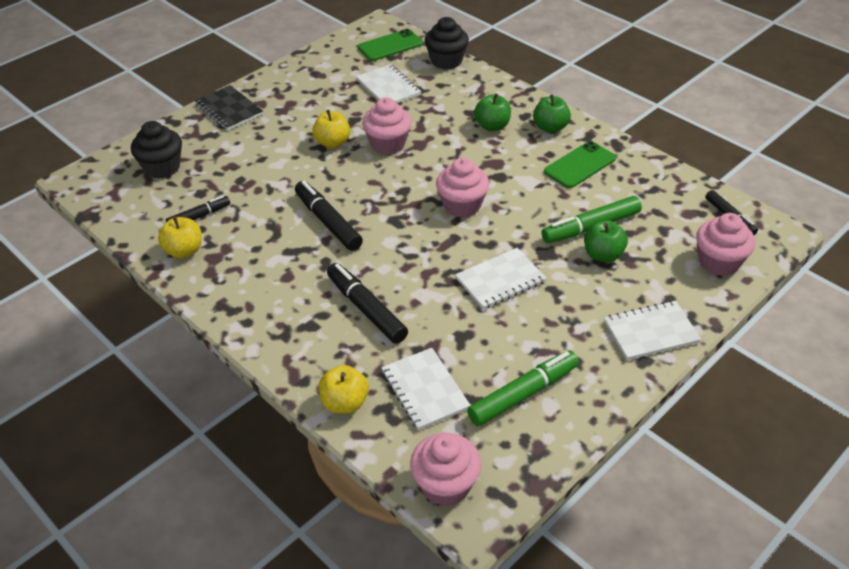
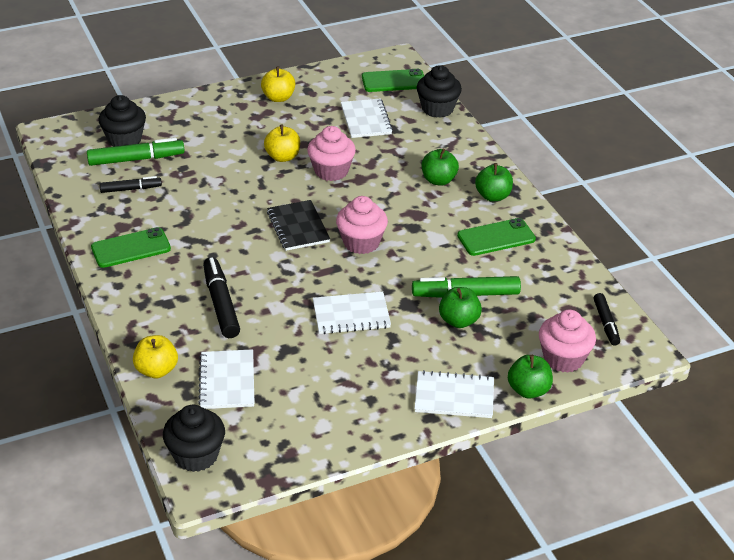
camera: 20 degrees right, 5 degrees down
(184, 251) = (102, 214): yellow apple -> yellow apple (278, 98)
(229, 109) = (211, 104): black notebook -> black notebook (298, 227)
(236, 278) = (131, 248): none -> green phone
(328, 222) = (235, 224): black marker -> none
(445, 485) = (196, 455): pink cupcake -> black cupcake
(523, 394) = (306, 410): green marker -> green marker (136, 159)
(711, 303) = (528, 390): none -> green apple

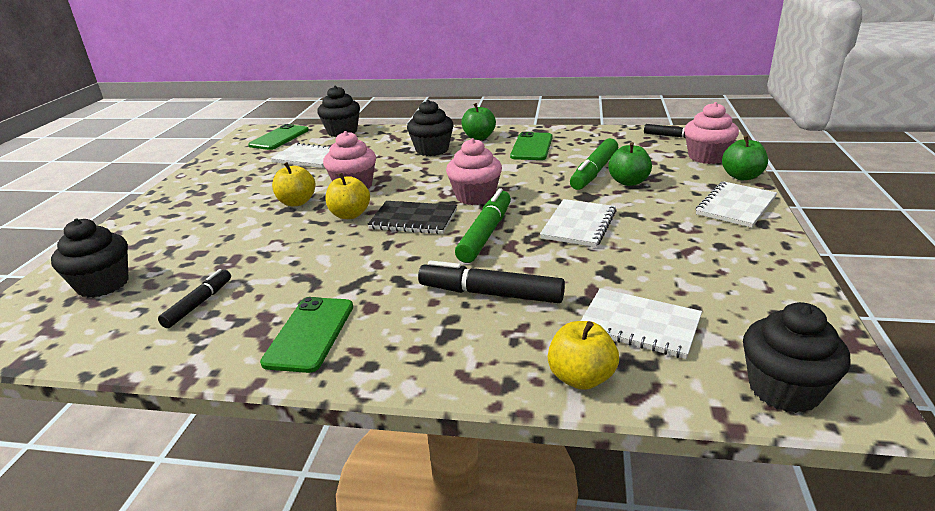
camera: 55 degrees left, 10 degrees down
(136, 159) = (152, 286): green marker -> green marker (485, 234)
(278, 98) = (208, 184): yellow apple -> yellow apple (350, 215)
(438, 180) = (432, 150): green apple -> black cupcake

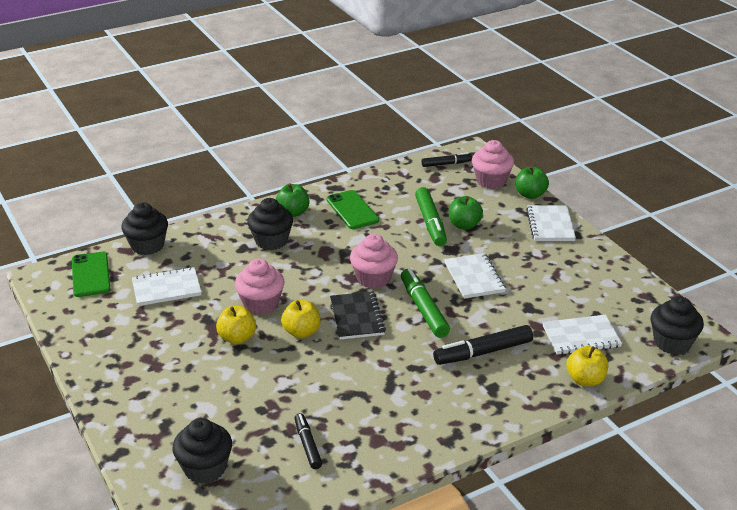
camera: 40 degrees left, 5 degrees up
(310, 334) = (414, 427): green phone -> none
(413, 219) = (357, 317): black notebook -> black notebook turned 75 degrees counterclockwise

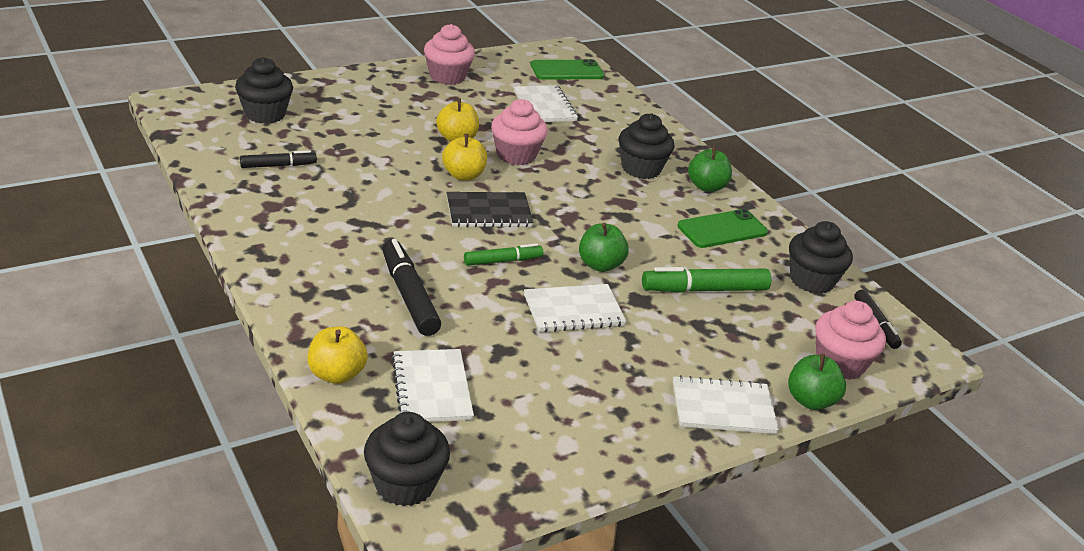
camera: 85 degrees right, 0 degrees up
(147, 246) = (621, 99): black cupcake -> black cupcake (811, 280)
(373, 278) = (568, 231): pink cupcake -> pink cupcake (447, 76)
(423, 309) = (502, 261): green marker -> green marker, size x0.62
(464, 225) = (704, 319): green apple -> green apple (600, 265)

